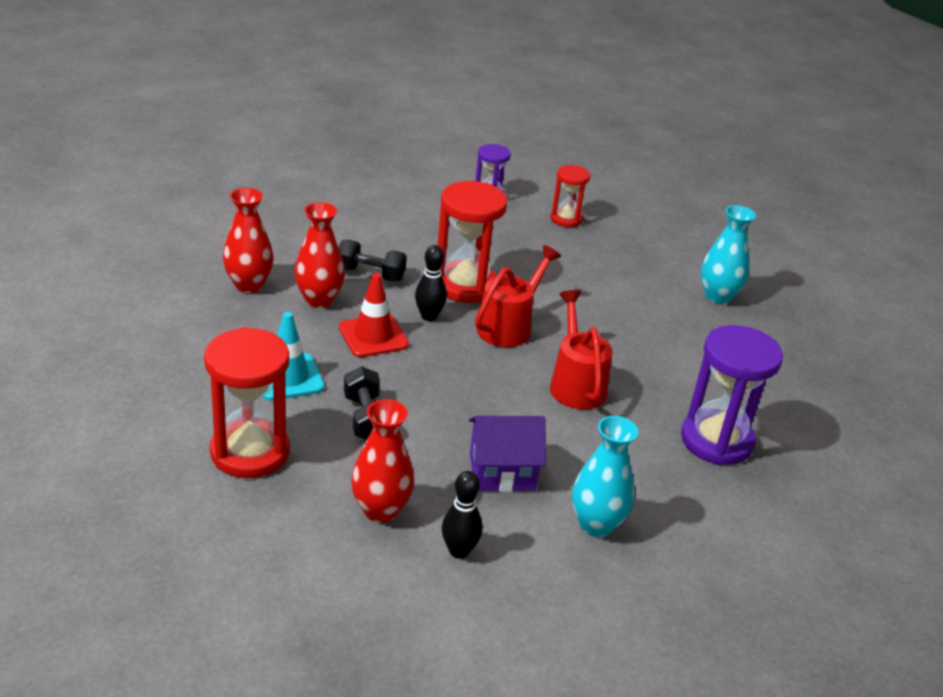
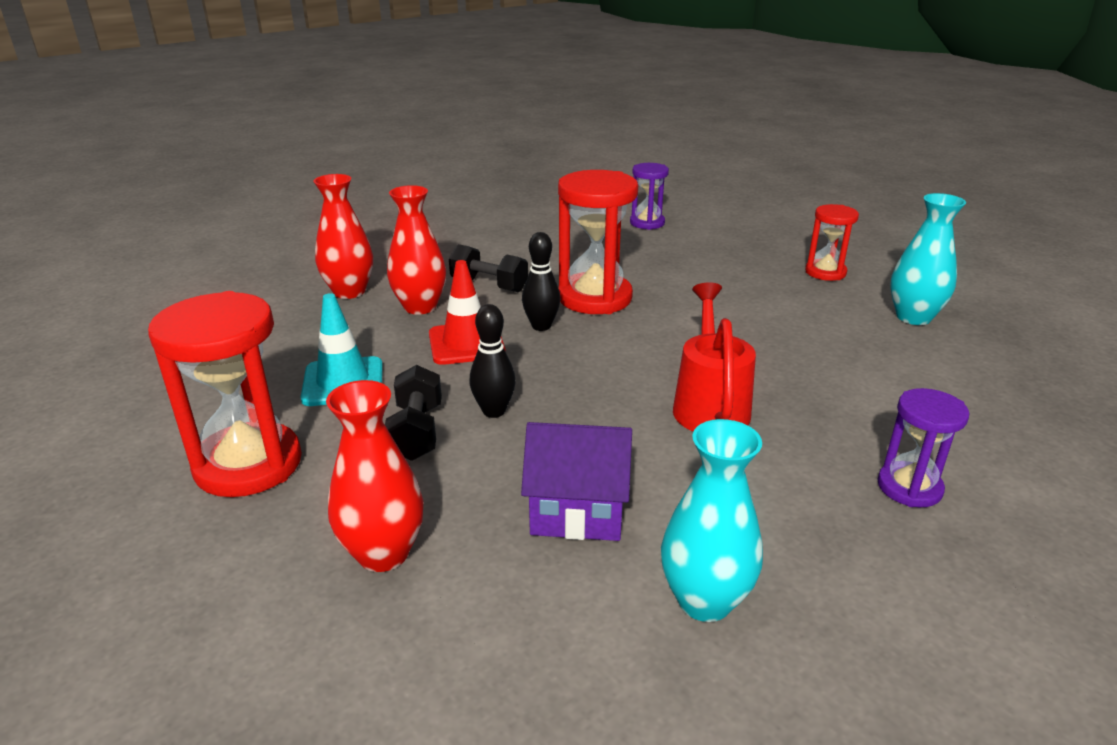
camera: 15 degrees right, 5 degrees down
(459, 551) = (475, 626): black bowling pin -> black bowling pin (494, 411)
(509, 326) = (637, 339): red watering can -> none
(566, 219) = (730, 242): red hourglass -> red hourglass (825, 272)
(716, 441) = (909, 487): purple hourglass -> purple hourglass, size x0.57

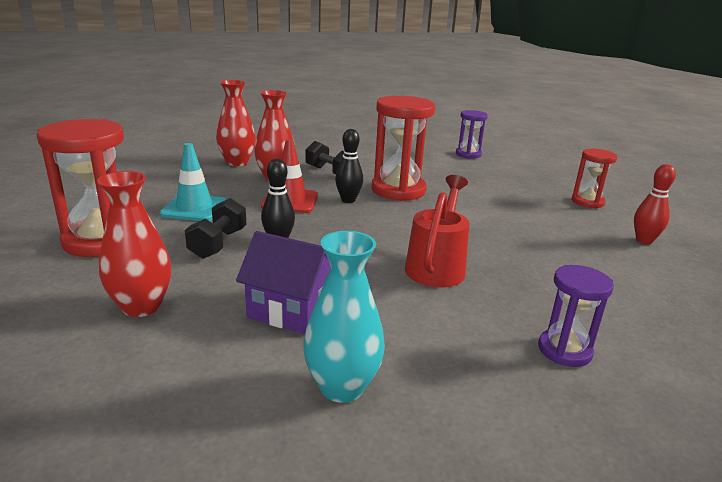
camera: 15 degrees right, 5 degrees down
(913, 317) = (644, 241): turquoise vase -> red bowling pin

